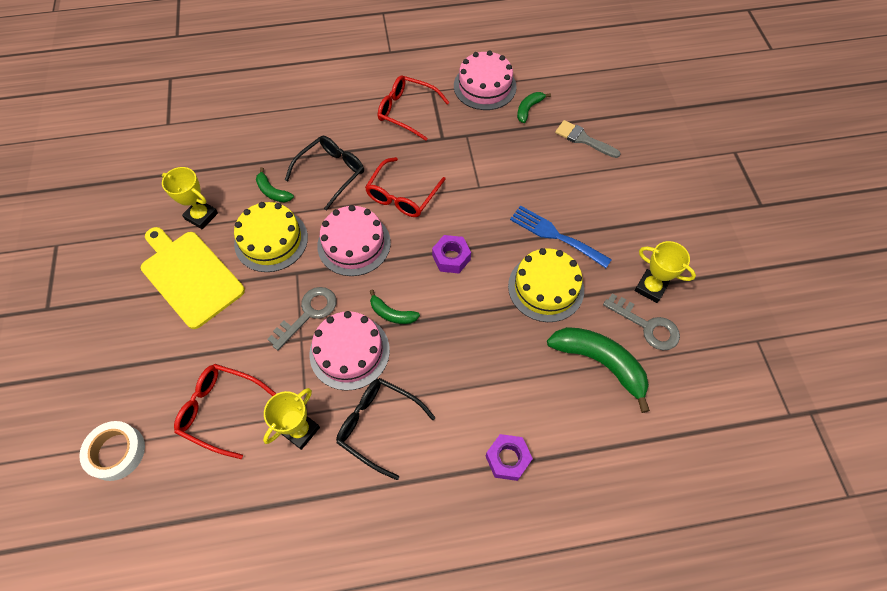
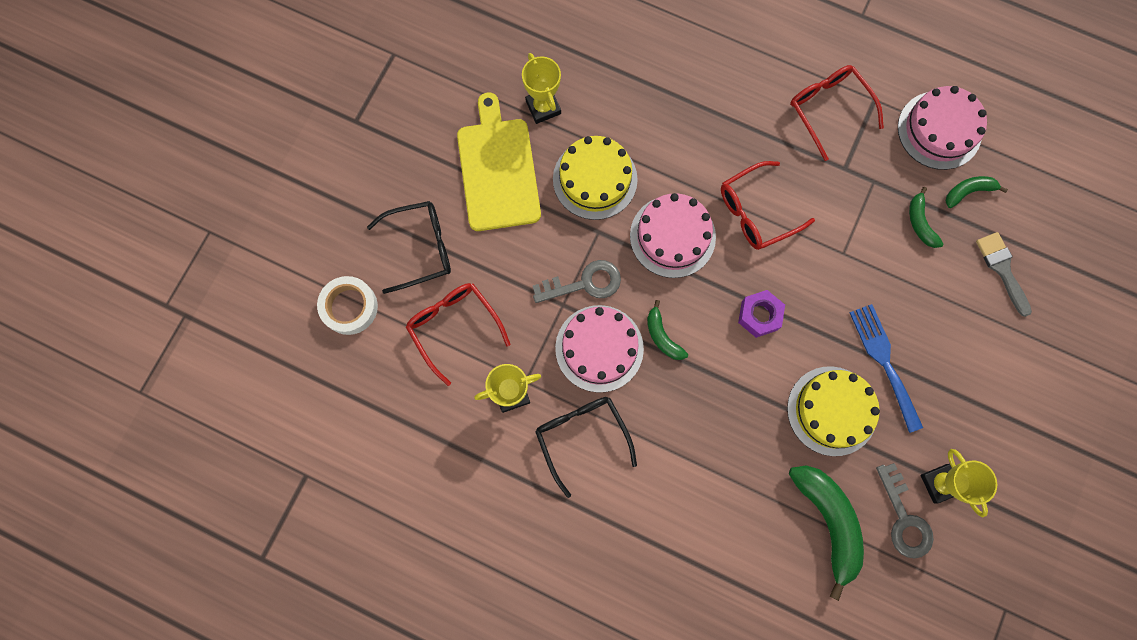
camera: 35 degrees right, 15 degrees up
(272, 192) = (628, 123): green banana -> green banana (920, 223)
(331, 173) = (700, 137): black glasses -> black glasses (421, 248)
(507, 459) = (676, 547): purple nut -> none

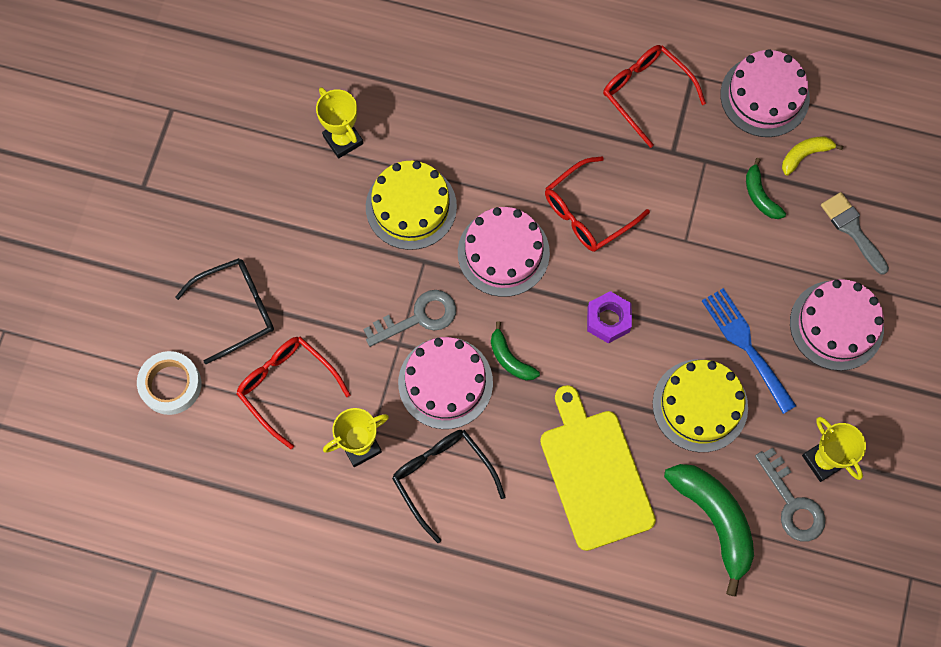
camera: 10 degrees left, 5 degrees down
(498, 169) = (306, 213): yellow cutting board -> yellow cutting board (595, 474)
(968, 191) = (805, 155): green banana -> yellow banana
(972, 357) = (836, 325): none -> pink cake

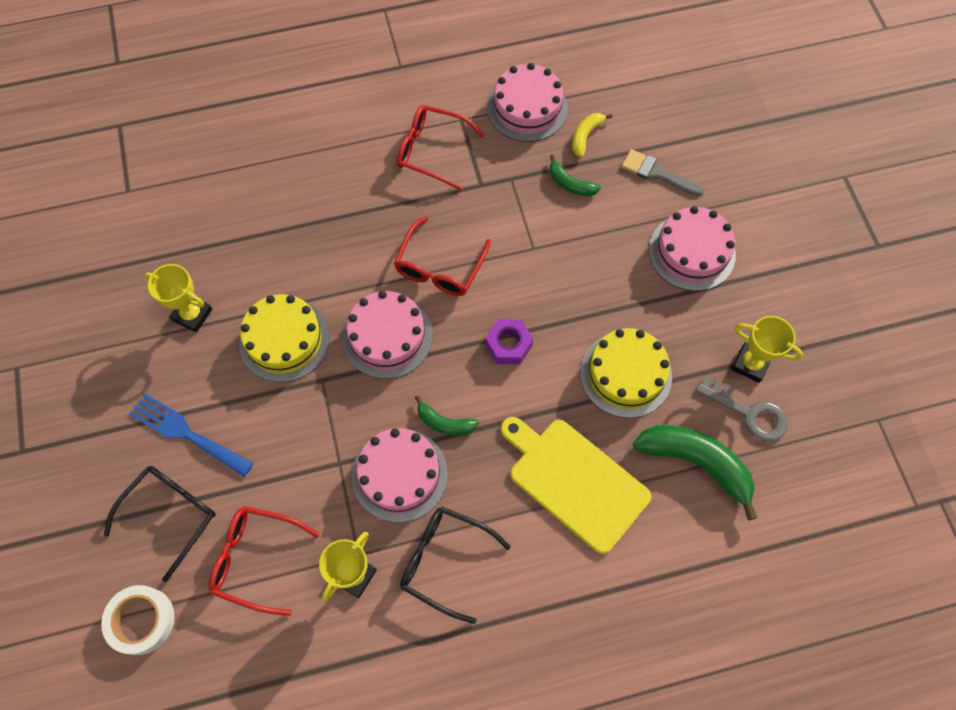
camera: 30 degrees left, 5 degrees down
(419, 317) = (344, 431): grey key -> none
(745, 345) = (632, 305): blue fork -> blue fork (186, 433)

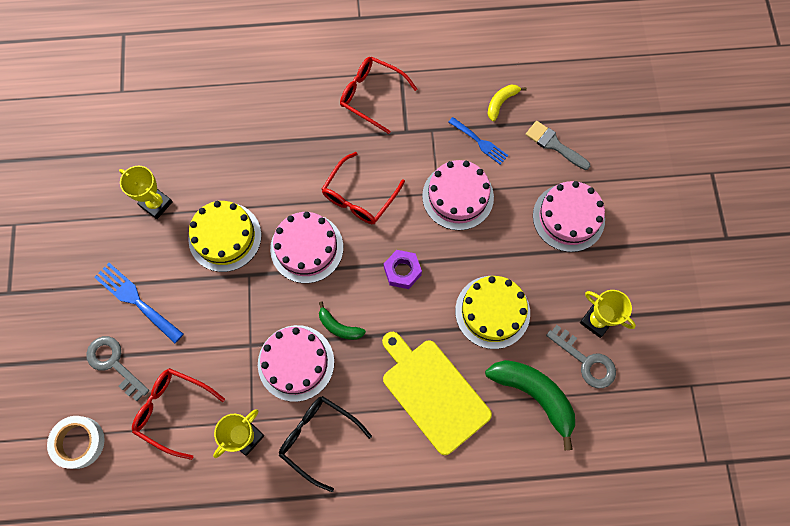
camera: 10 degrees right, 5 degrees up
(171, 514) = (114, 363): black glasses -> grey key
(527, 108) = (457, 70): pink cake -> pink cake (458, 196)
(570, 184) = (480, 142): green banana -> blue fork

